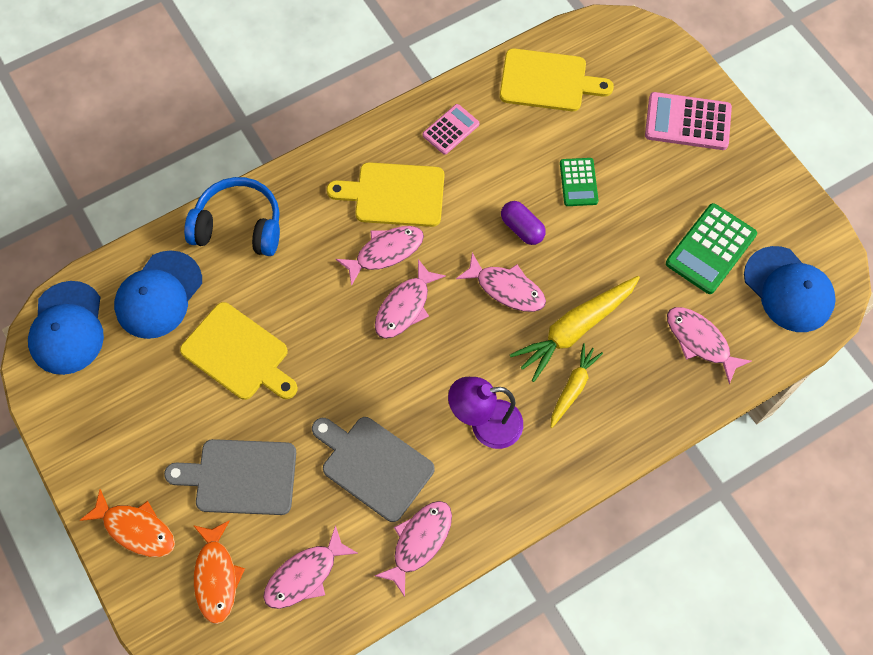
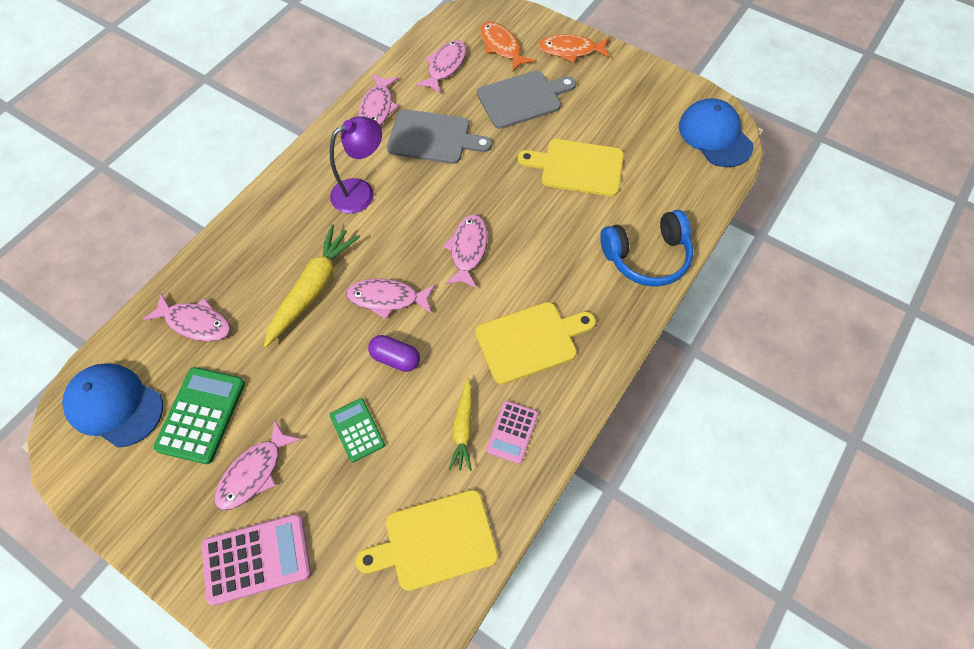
camera: 155 degrees right, 5 degrees down
(158, 295) = (668, 182): blue cap -> none
(385, 252) = (509, 286): pink fish -> pink fish (254, 472)
(573, 387) = (299, 244): yellow carrot -> yellow carrot (463, 428)

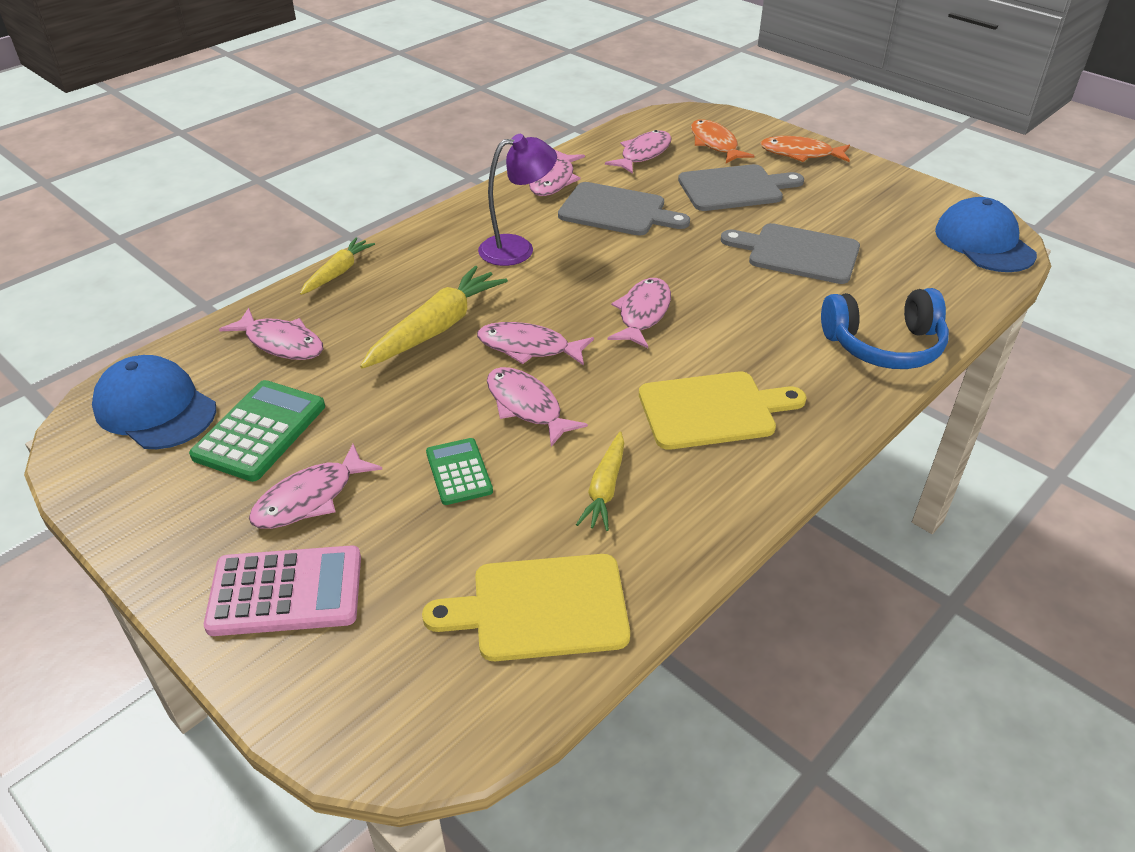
camera: 10 degrees right, 20 degrees down
(223, 239) = (338, 272): none -> yellow carrot
(395, 358) = (526, 406): purple capsule -> pink fish
(512, 432) = (673, 501): pink calculator -> none
(577, 167) = (798, 253): yellow cutting board -> grey cutting board

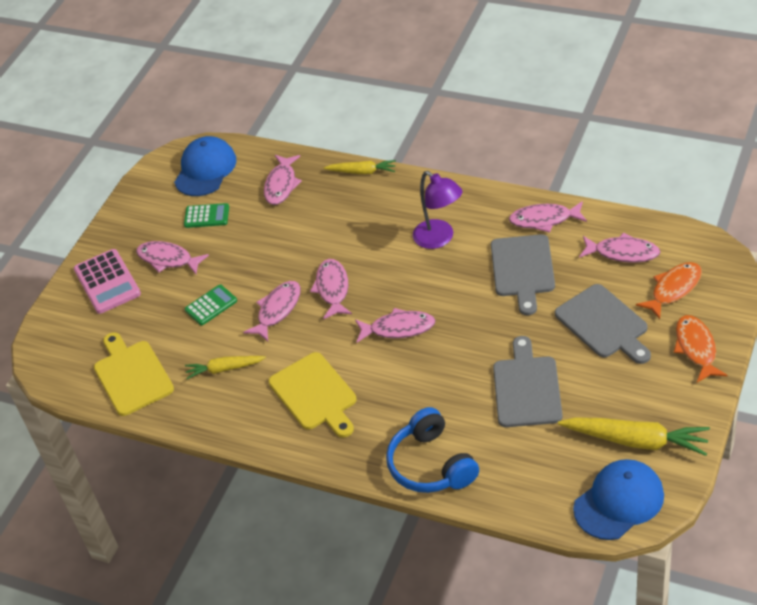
camera: 75 degrees right, 5 degrees up
(260, 431) = (206, 216): green calculator -> green calculator, size x0.62
(436, 328) = (329, 240): yellow carrot -> yellow carrot (636, 441)

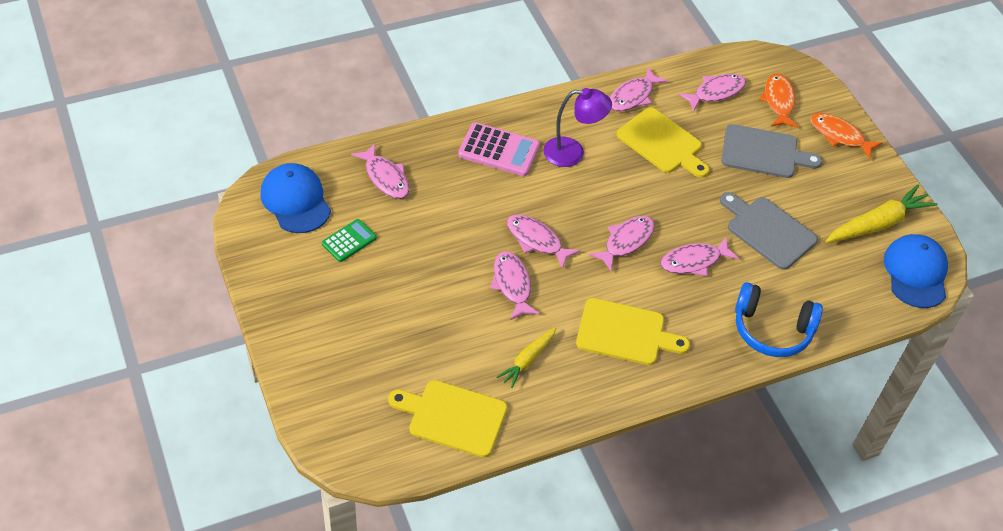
camera: 55 degrees left, 5 degrees up
(107, 282) = (325, 352): pink calculator -> pink calculator (499, 150)
(168, 259) = (360, 298): pink fish -> pink fish (694, 261)
(211, 305) = (450, 315): green calculator -> none
(362, 172) = (443, 130): yellow carrot -> none
(523, 269) = (662, 143): grey cutting board -> yellow cutting board

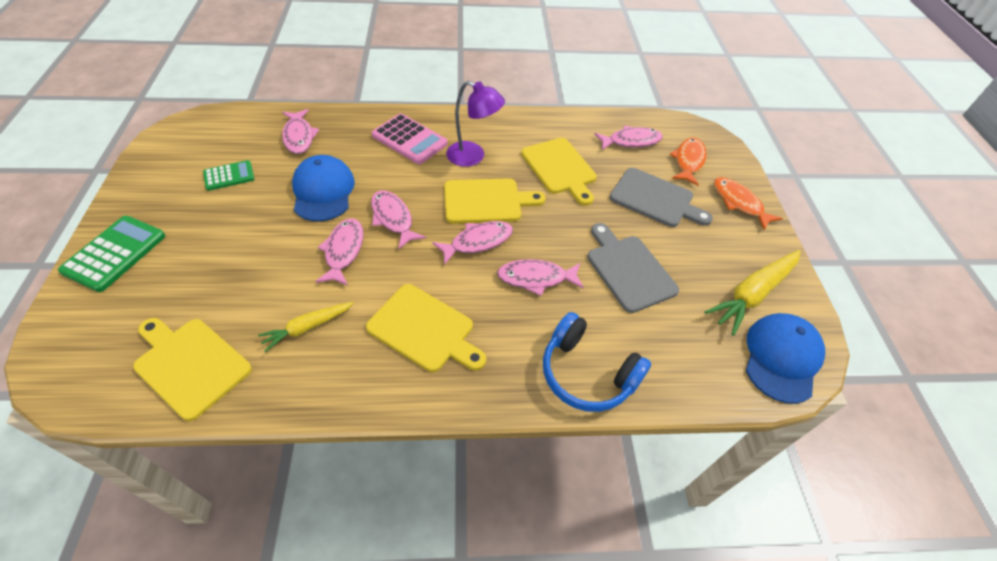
camera: 20 degrees right, 0 degrees up
(295, 200) = (213, 135): blue cap -> blue cap (323, 191)
(306, 347) = (115, 253): none -> green calculator
(611, 198) = (486, 201): none -> yellow cutting board
(633, 96) = (553, 127): pink fish -> none
(877, 224) = (752, 294): yellow carrot -> yellow carrot turned 150 degrees clockwise

